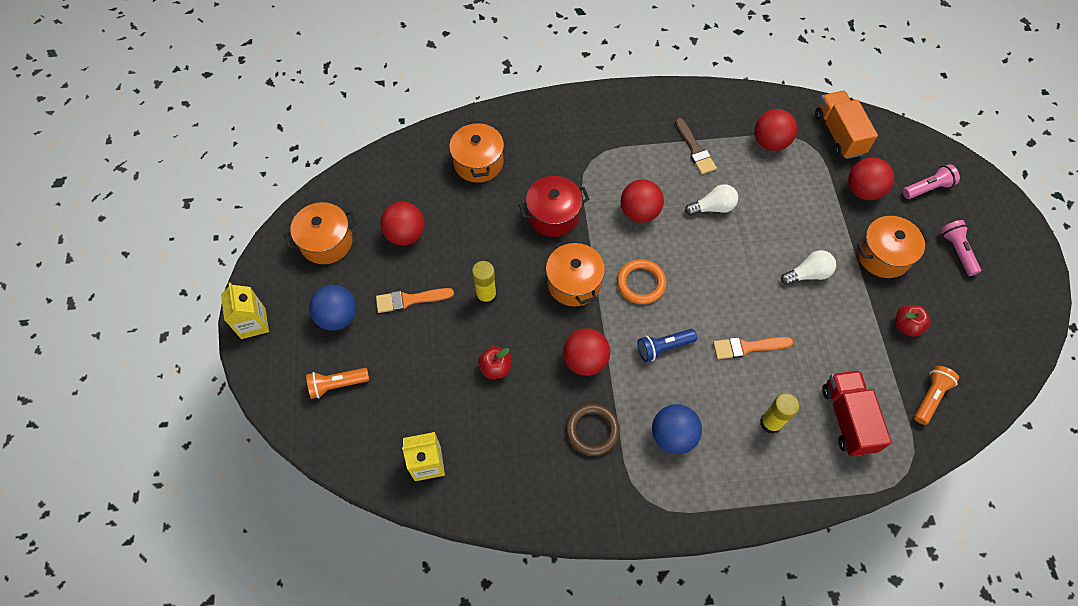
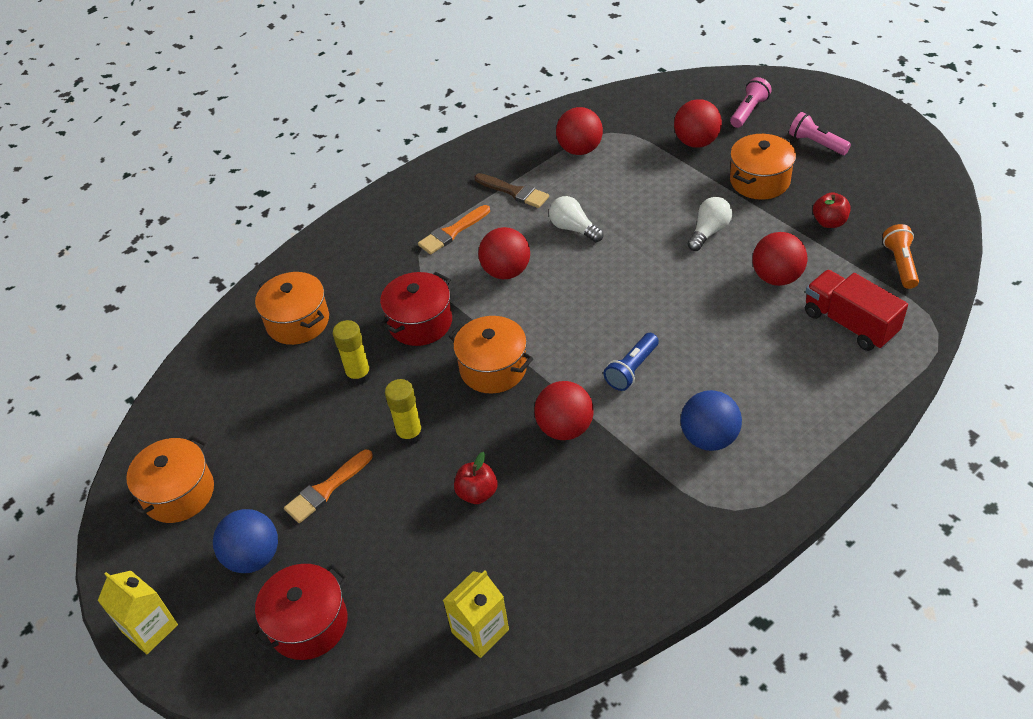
camera: 30 degrees left, 15 degrees down
(337, 385) = (308, 624): orange flashlight -> red pot
(405, 234) = (269, 432): red ball -> red ball (777, 277)
(592, 430) = (627, 485): brown ring -> none
(641, 283) = (561, 329): orange ring -> none
(712, 207) = (573, 228): white light bulb -> white light bulb turned 90 degrees counterclockwise
(747, 347) = (709, 321): orange brush -> orange brush (452, 232)
(770, 423) = (787, 369): yellow glue stick -> yellow glue stick (359, 375)
(838, 134) = (635, 111): orange truck -> none

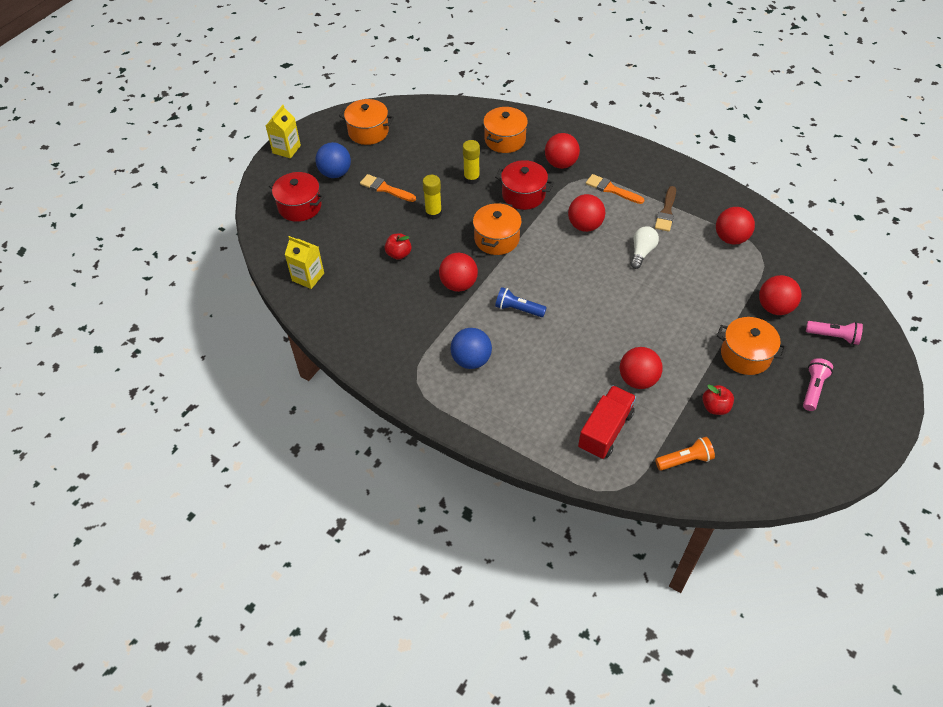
camera: 70 degrees right, 5 degrees up
(379, 271) = (561, 164): none -> red ball
(709, 232) = (671, 331): white light bulb -> none

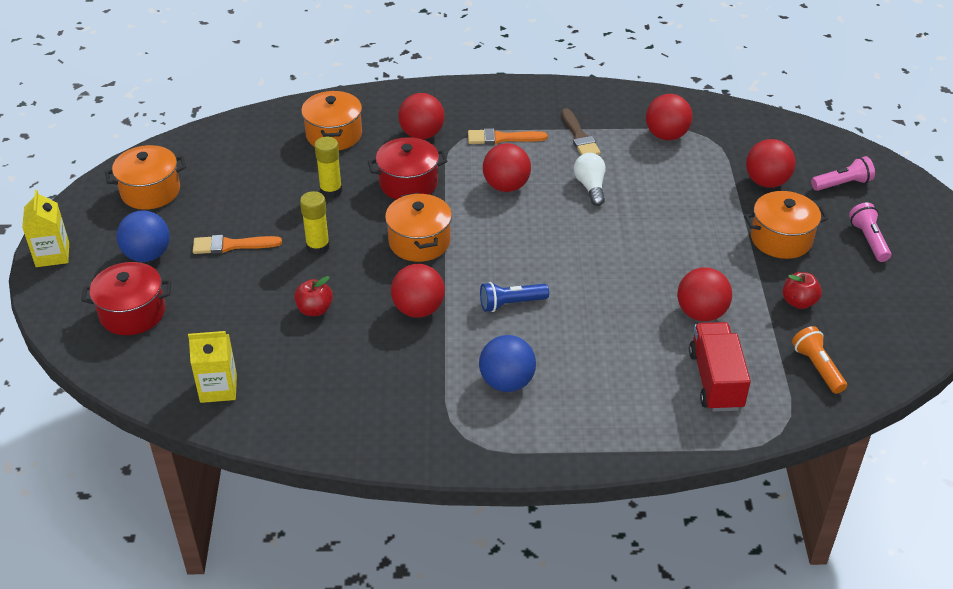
camera: 35 degrees left, 10 degrees down
(685, 460) = (817, 367): orange flashlight -> orange flashlight turned 60 degrees counterclockwise

